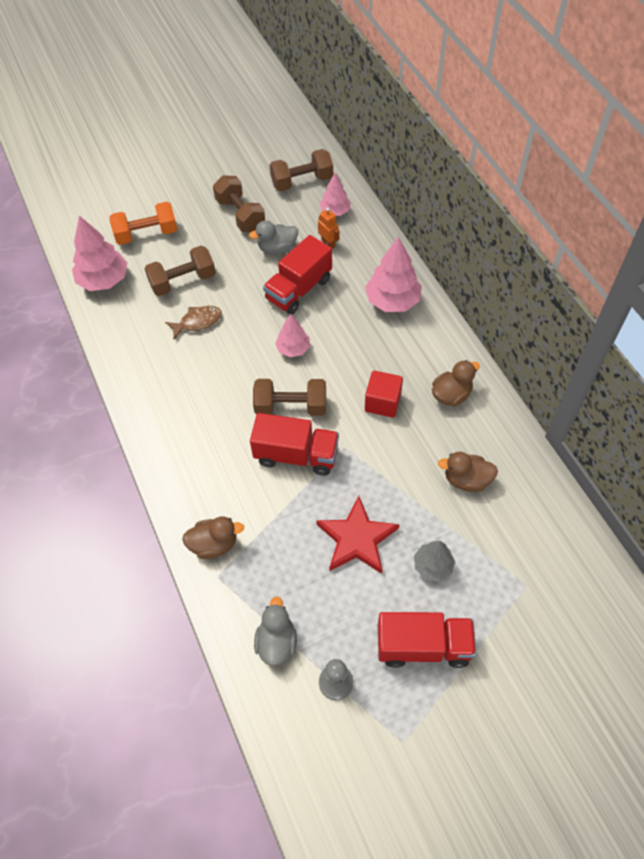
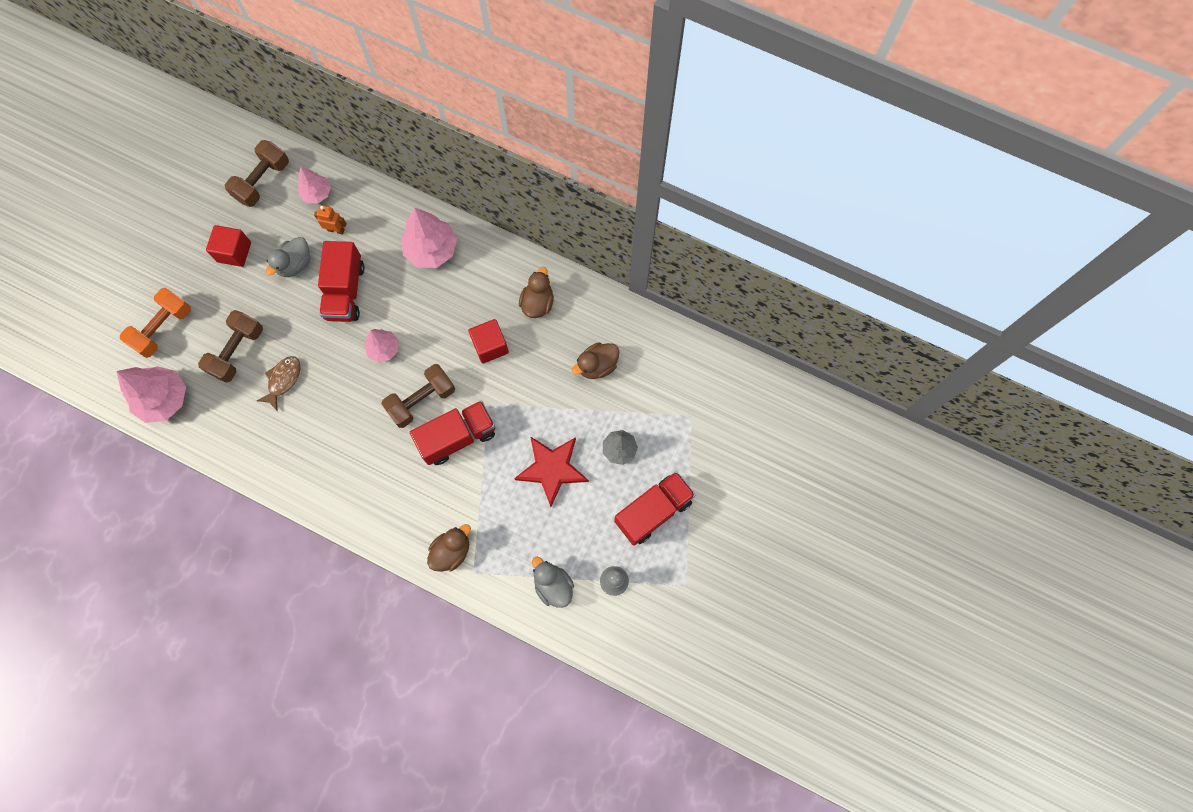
camera: 40 degrees left, 15 degrees up
(240, 215) = (234, 252): brown dumbbell -> red cube

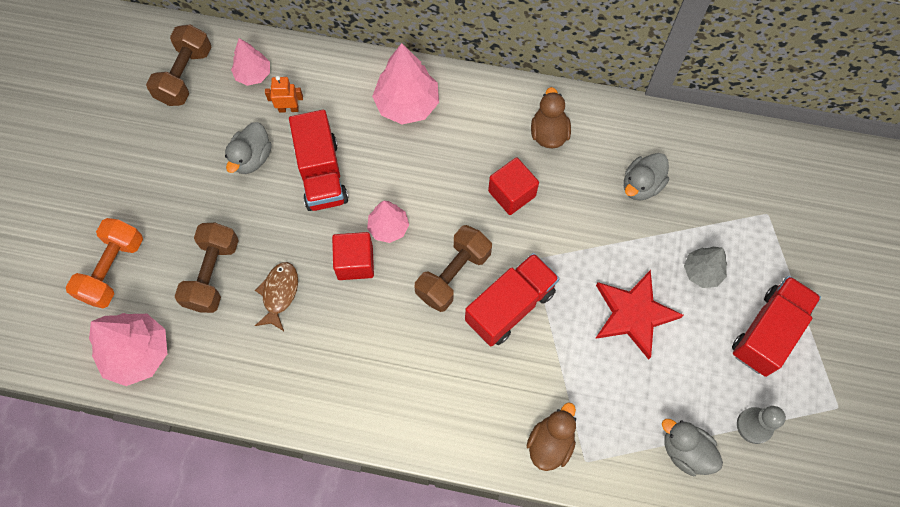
camera: 15 degrees left, 5 degrees down
(234, 252) = (174, 161): red cube -> red cube (355, 262)
(597, 366) = (641, 185): brown duck -> grey duck

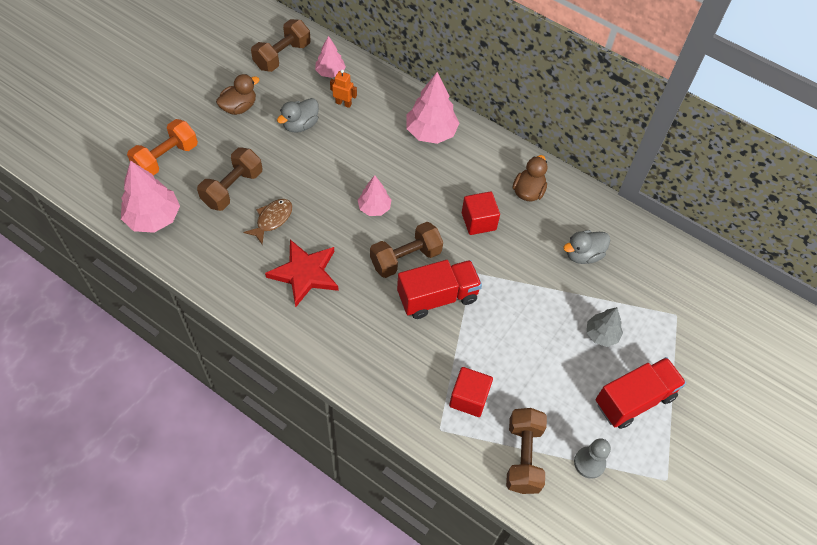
camera: 20 degrees right, 10 degrees down
(321, 174) = (344, 154): red truck -> none
(355, 262) = (337, 221): red cube -> red cube (469, 398)
(550, 443) = (419, 404): brown duck -> brown duck (239, 107)
(633, 314) = (531, 342): red star -> red star (305, 273)
(685, 451) = (523, 456): grey duck -> brown dumbbell

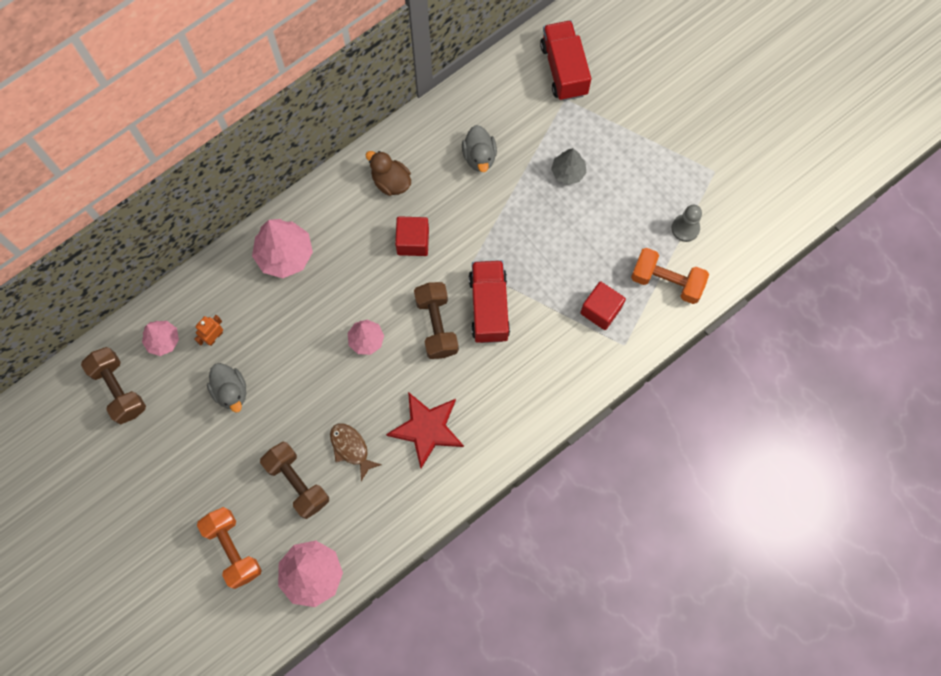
camera: 70 degrees left, 15 degrees up
(239, 107) = (183, 454): brown duck -> none
(523, 456) = (666, 281): brown dumbbell -> orange dumbbell
(634, 400) = (638, 169): red truck -> red truck (564, 69)

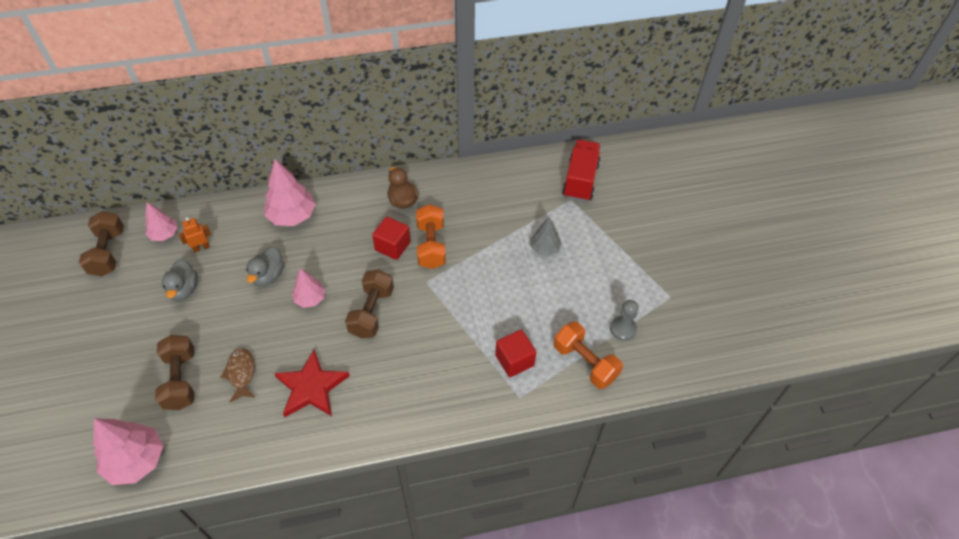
camera: 25 degrees right, 20 degrees down
(233, 549) = (93, 407): orange dumbbell -> orange dumbbell (431, 245)
(479, 156) = (480, 211): grey duck -> grey duck (268, 276)
(489, 307) = (422, 317): red truck -> none

